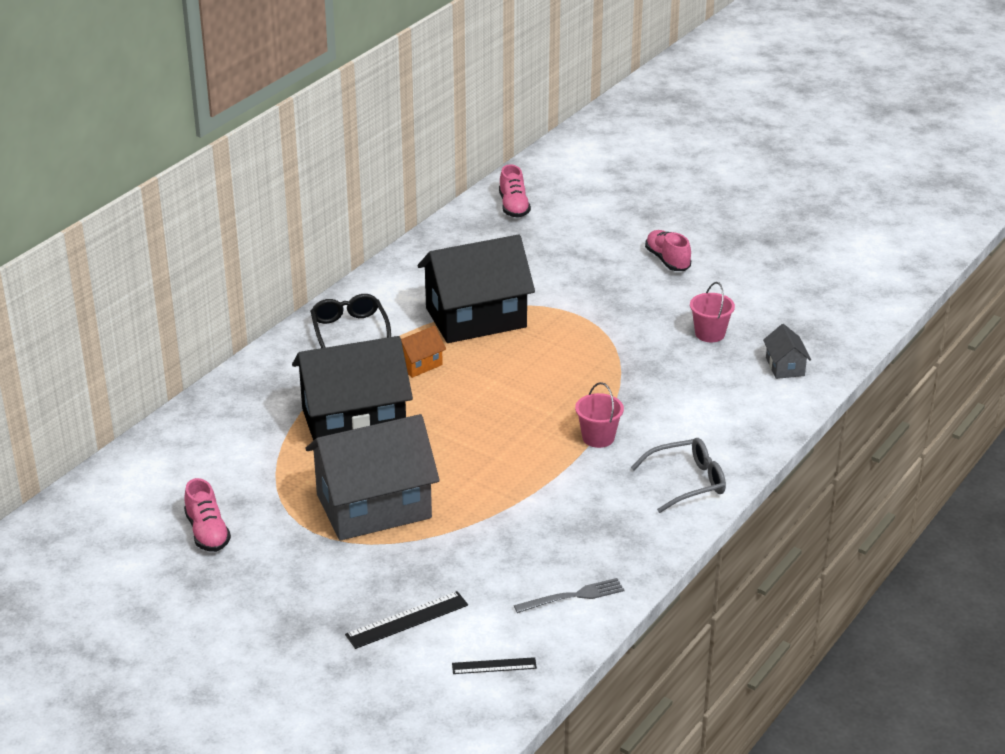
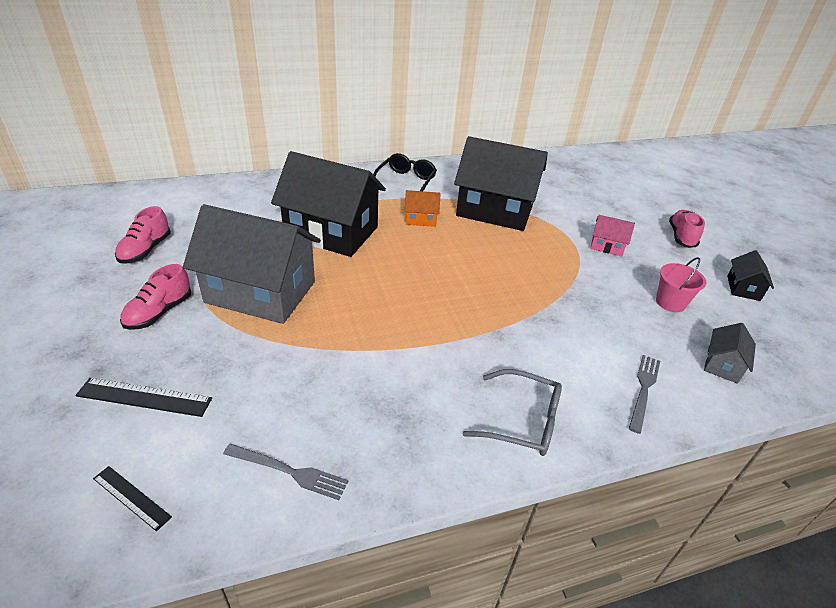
camera: 35 degrees right, 5 degrees up
(513, 207) = (596, 163): pink shoe -> pink shoe (159, 312)
(598, 437) = (486, 334): pink bucket -> none
(613, 304) = (607, 246): none -> pink house
(747, 415) = (644, 389): none -> grey fork
(754, 289) = (743, 288): none -> black house

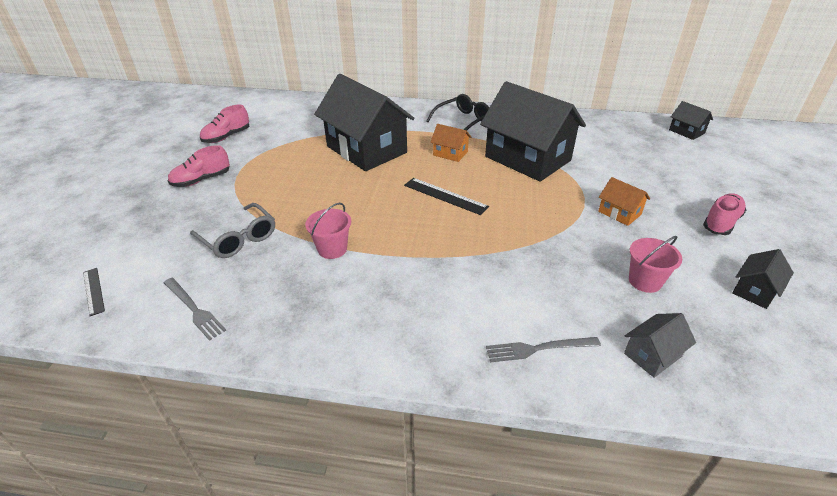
camera: 30 degrees right, 0 degrees up
(144, 397) = (149, 232): black ruler -> black ruler (445, 196)
(260, 292) = (277, 182): grey house -> none
(387, 352) = (332, 249): none -> pink bucket
(522, 421) = (396, 335): grey glasses -> grey glasses (238, 238)
(598, 160) = (686, 131): none -> black house
(607, 246) = (619, 213): pink house -> orange house
(644, 389) = (538, 349): grey fork -> grey fork turned 150 degrees counterclockwise

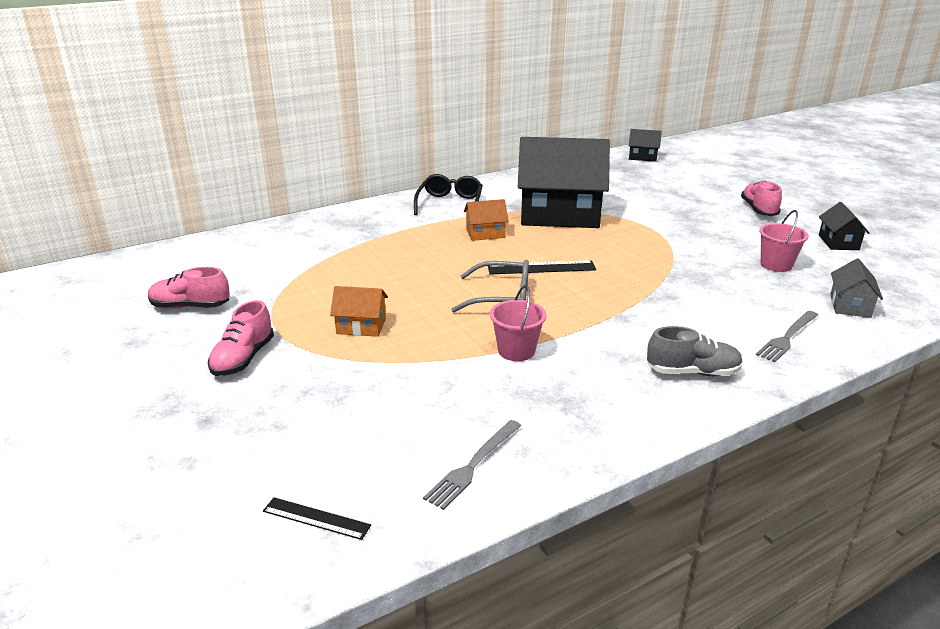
camera: 40 degrees left, 10 degrees down
(194, 309) = (473, 465): grey fork -> grey fork turned 120 degrees clockwise
(227, 137) = (190, 306): pink shoe -> pink shoe turned 90 degrees clockwise
(238, 238) = (401, 387): grey glasses -> grey glasses (501, 297)
(366, 149) = (394, 259): black house -> none
(414, 331) = (692, 372): none -> grey shoe
(619, 213) = (690, 228): orange house -> orange house (361, 326)

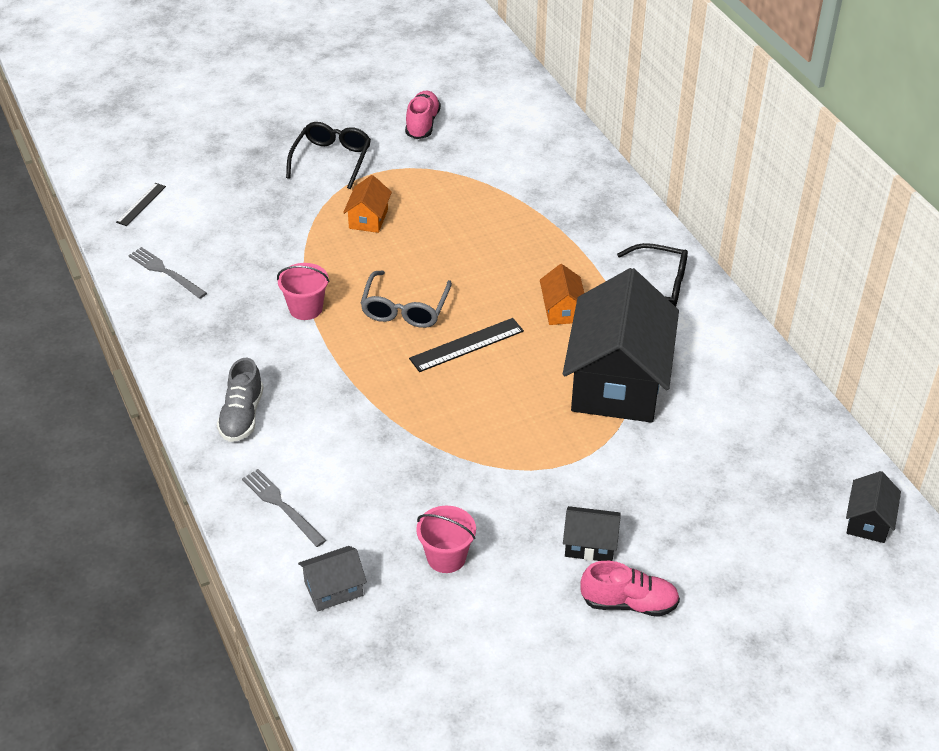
camera: 95 degrees right, 15 degrees up
(243, 359) = (331, 160): pink shoe -> black glasses
(541, 267) = (467, 345): black ruler -> black ruler turned 60 degrees clockwise
(838, 242) = (506, 655): black house -> black house (590, 544)
(850, 305) = (333, 589): grey house -> grey house turned 45 degrees counterclockwise

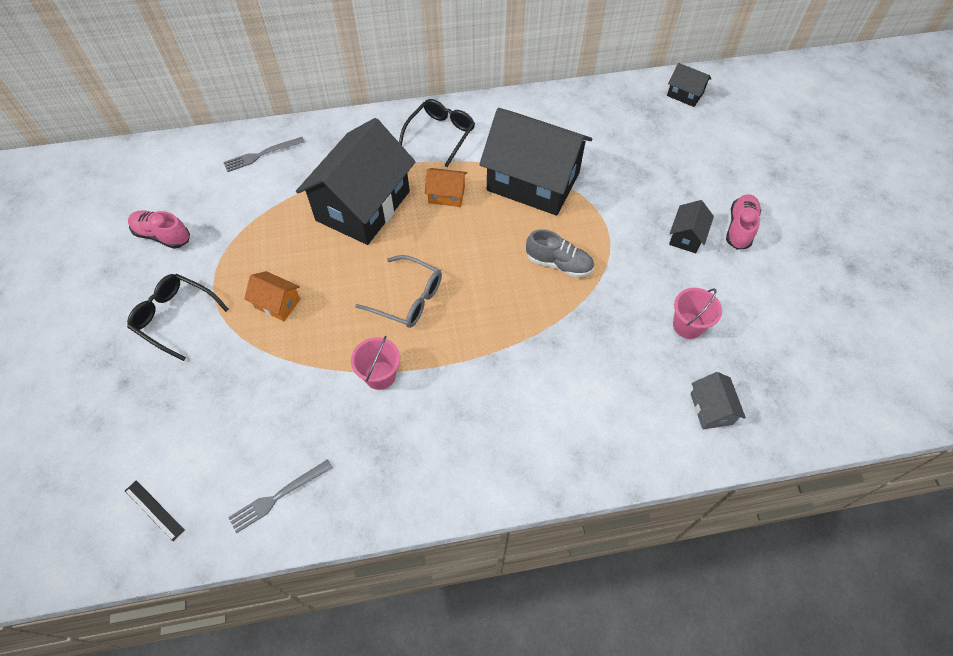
camera: 75 degrees left, 15 degrees up
(242, 416) = (504, 450): grey shoe -> grey shoe (559, 264)
(282, 506) = (618, 433): grey fork -> grey fork (261, 155)
(467, 345) = (466, 264): black ruler -> none
(517, 248) = (363, 206): none -> black house

